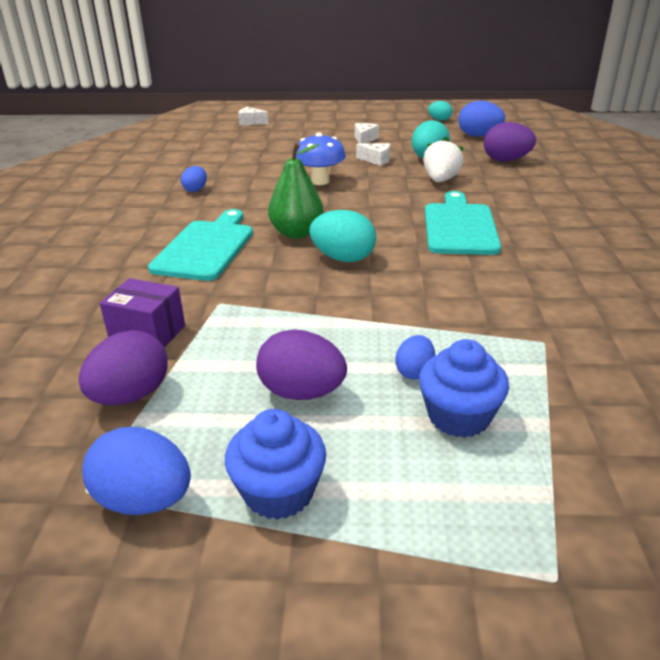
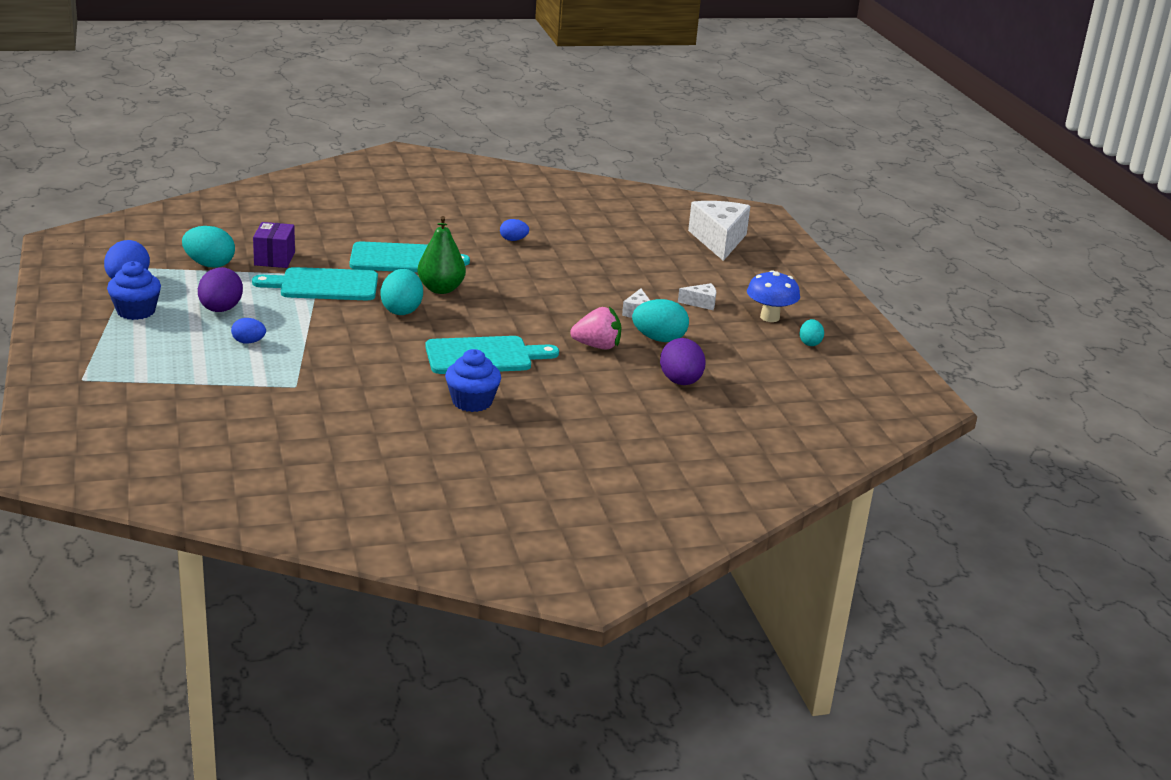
camera: 70 degrees right, 5 degrees down
(131, 395) = (209, 265): purple egg -> turquoise egg
(251, 122) = (719, 240): white cheese -> white cheese, size x2.20
(254, 301) = (324, 285): none -> turquoise cutting board
(320, 181) = (562, 289): blue mushroom -> blue mushroom (769, 317)
(440, 180) = (597, 346): white strawberry -> pink strawberry
(458, 416) = (204, 356): blue cupcake -> blue cupcake (472, 402)
(479, 136) = (761, 367): blue egg -> none

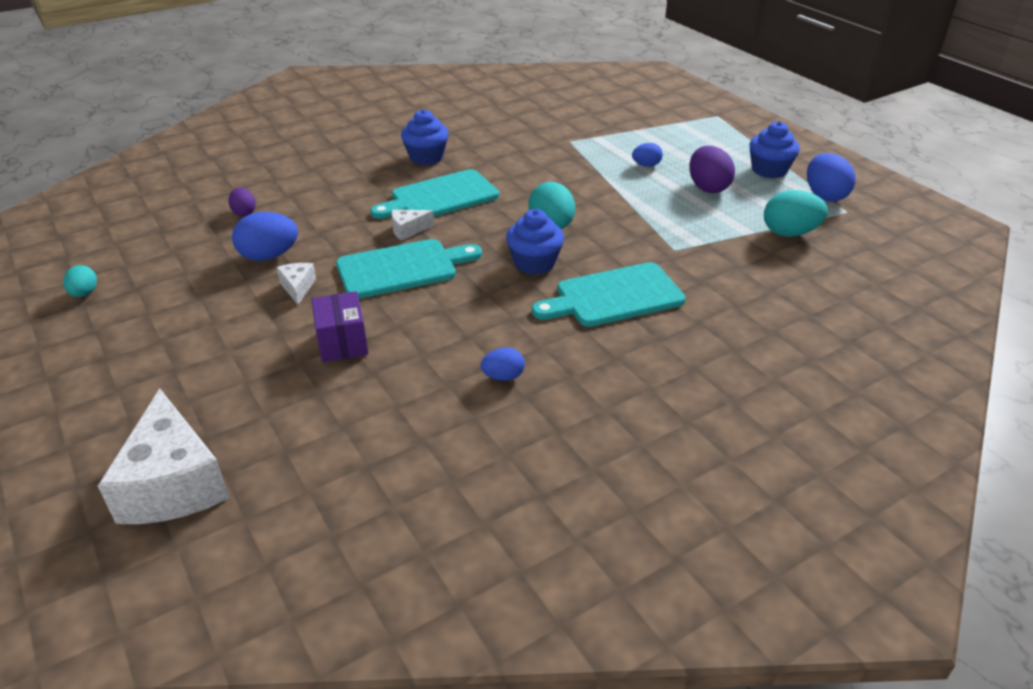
camera: 165 degrees right, 10 degrees up
(274, 259) = (742, 258): purple box -> purple box (342, 342)
(324, 285) = (654, 237): turquoise cutting board -> turquoise cutting board (402, 268)
(441, 289) = (534, 263): green pear -> blue cupcake
(597, 346) = (335, 232): pink strawberry -> none
(659, 339) = (269, 256): turquoise egg -> blue egg
(680, 382) = (244, 212): purple egg -> purple egg, size x0.58
(701, 303) = (216, 324): white cheese -> white cheese (408, 230)
(769, 317) = (125, 322): blue mushroom -> none

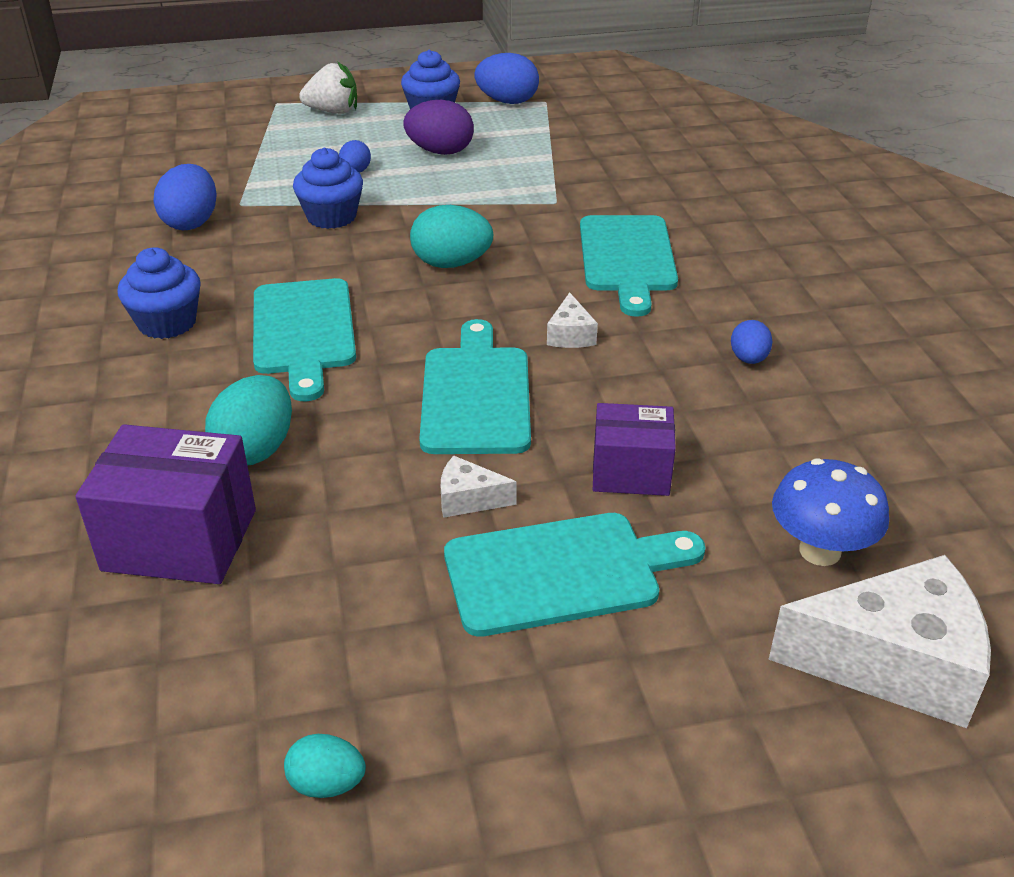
camera: 70 degrees left, 0 degrees up
(240, 332) = (561, 572): none -> turquoise cutting board
(244, 212) = (180, 540): purple egg -> purple box
(269, 256) = (354, 522): blue egg -> blue egg (191, 222)
(280, 438) = (819, 551): none -> blue mushroom
(408, 230) = (376, 374): white cheese -> white cheese (570, 335)
(534, 263) = (528, 293): blue cupcake -> blue cupcake (331, 217)
(726, 136) = (333, 111): none -> white strawberry
(789, 233) = (565, 137): turquoise egg -> turquoise egg (256, 449)

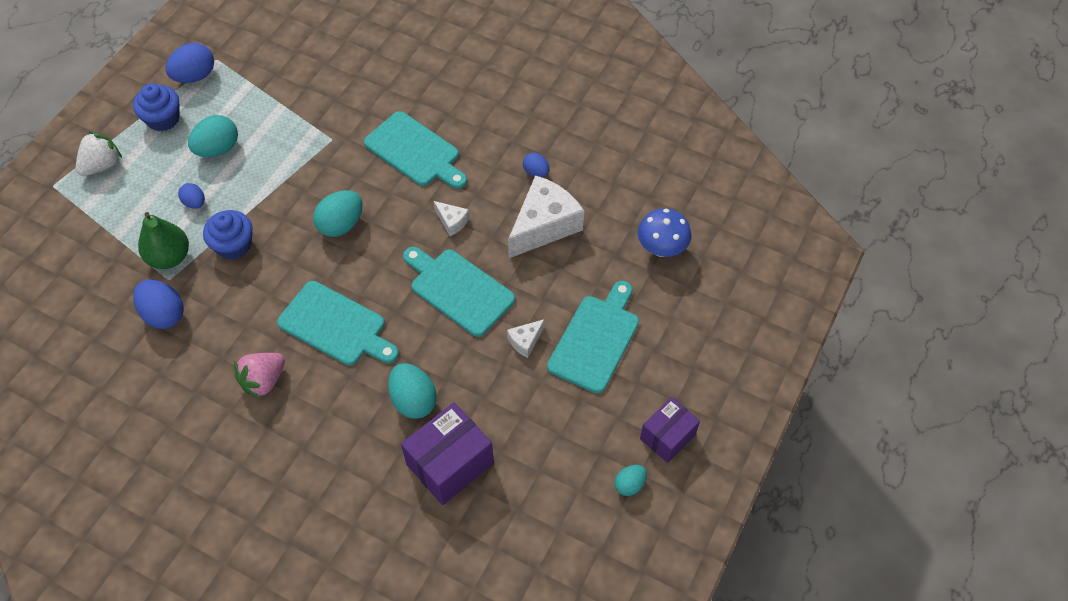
camera: 50 degrees left, 20 degrees up
(167, 323) = (263, 381): blue cupcake -> pink strawberry
(268, 192) = (169, 257): none -> green pear
(440, 152) = (218, 149): purple egg -> turquoise egg
(630, 472) = (563, 273): purple box -> purple box (667, 436)
(892, 663) = (726, 274): white cheese -> white cheese (544, 225)

